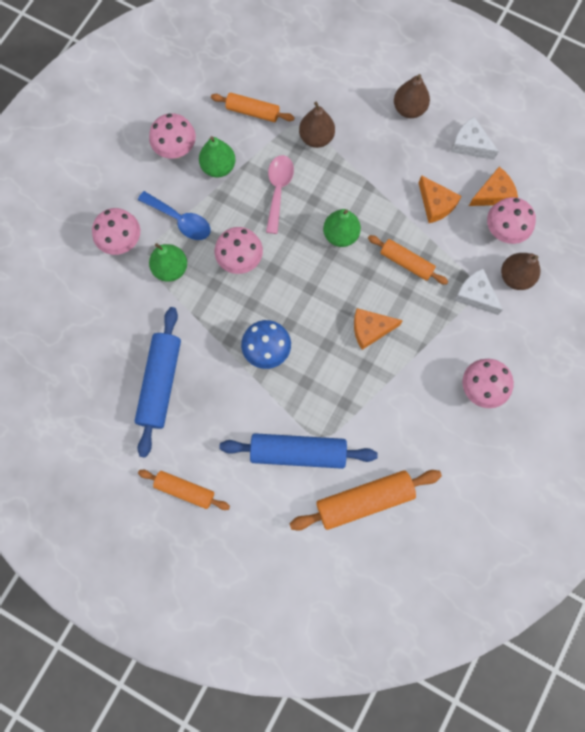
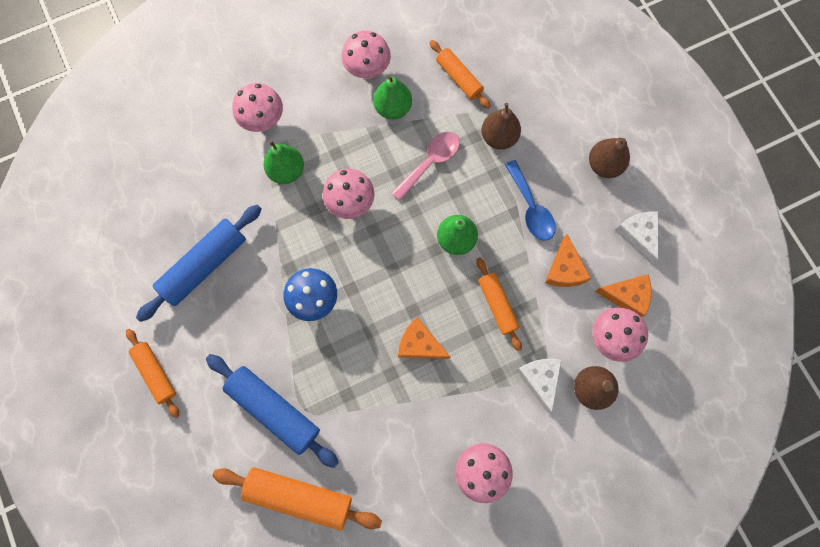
camera: 35 degrees right, 0 degrees up
(180, 220) = (326, 134): blue spoon -> blue spoon (531, 208)

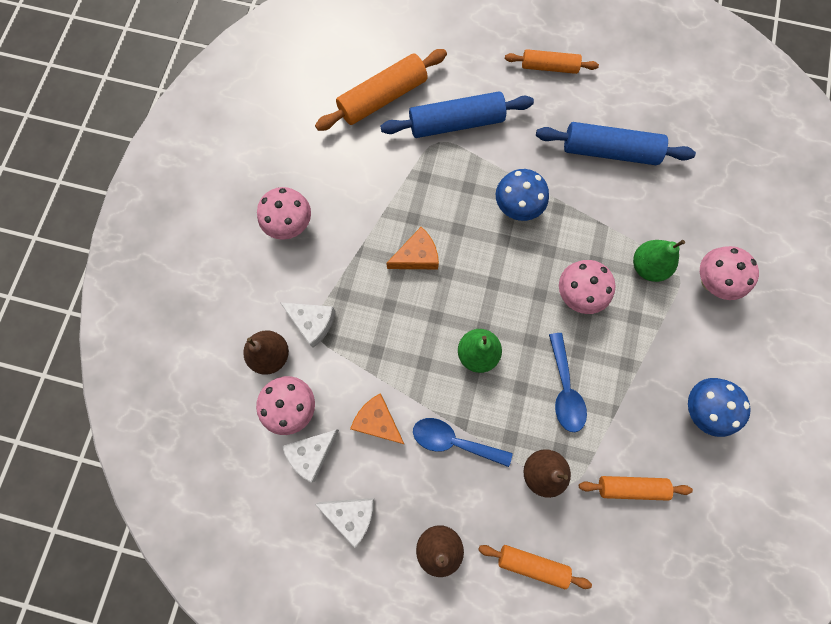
camera: 130 degrees right, 0 degrees up
(205, 265) = (609, 151): blue rolling pin -> blue rolling pin turned 75 degrees counterclockwise
(367, 70) = (700, 408): pink mushroom -> blue mushroom
(393, 108) = (643, 400): green pear -> none
(430, 162) = (564, 390): pink spoon -> blue spoon
(497, 305) = (396, 340): orange rolling pin -> orange rolling pin (532, 564)
(626, 296) = (312, 453): orange cheese -> white cheese

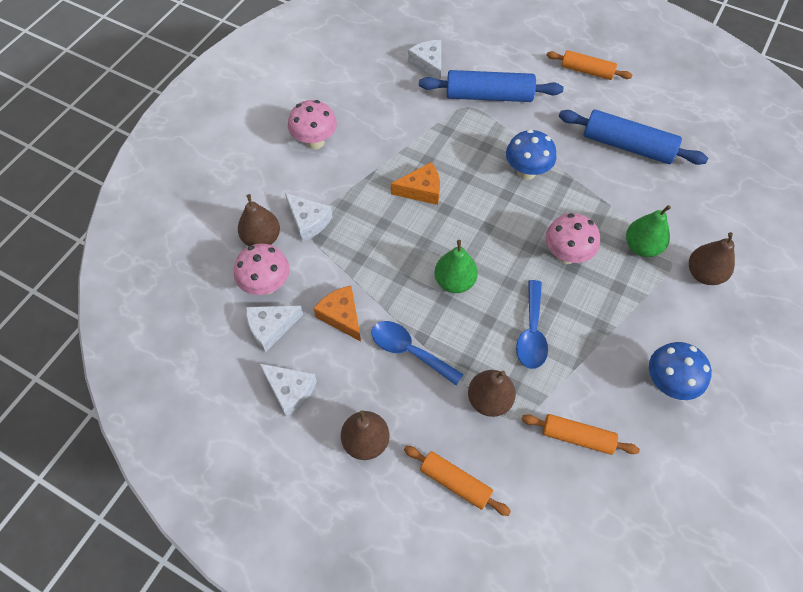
camera: 15 degrees right, 15 degrees down
(382, 98) = (428, 64): orange rolling pin -> white cheese
(711, 281) = (703, 274): pink mushroom -> brown pear

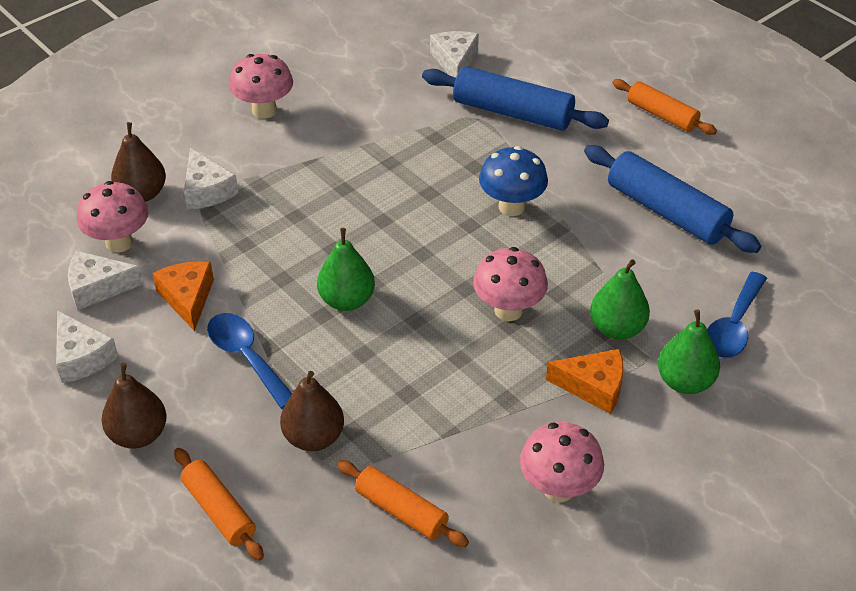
camera: 20 degrees right, 15 degrees down
(421, 190) = (364, 193): orange cheese -> orange cheese (593, 386)
(531, 333) = (411, 382): blue spoon -> blue spoon (733, 327)
(667, 383) = (558, 489): blue mushroom -> pink mushroom
(703, 274) = (685, 382): brown pear -> green pear

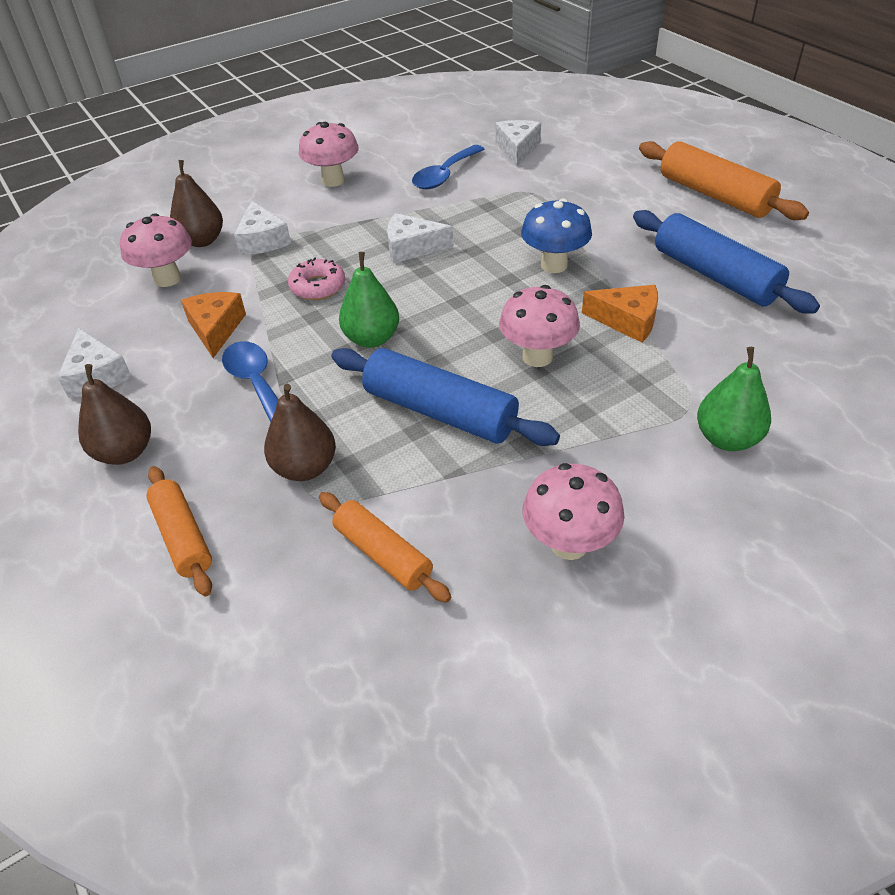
camera: 10 degrees right, 0 degrees up
(98, 287) = (134, 315): white cheese -> white cheese (412, 248)
(279, 244) = (318, 286): none -> pink donut
(512, 112) = (566, 189): blue rolling pin -> blue rolling pin (440, 412)
(593, 386) = (621, 437): orange cheese -> orange cheese (627, 320)
(617, 328) = (653, 380): green pear -> none
(662, 115) = (714, 195): orange rolling pin -> orange rolling pin, size x1.61
(733, 327) = (784, 386): blue spoon -> blue spoon (444, 175)

